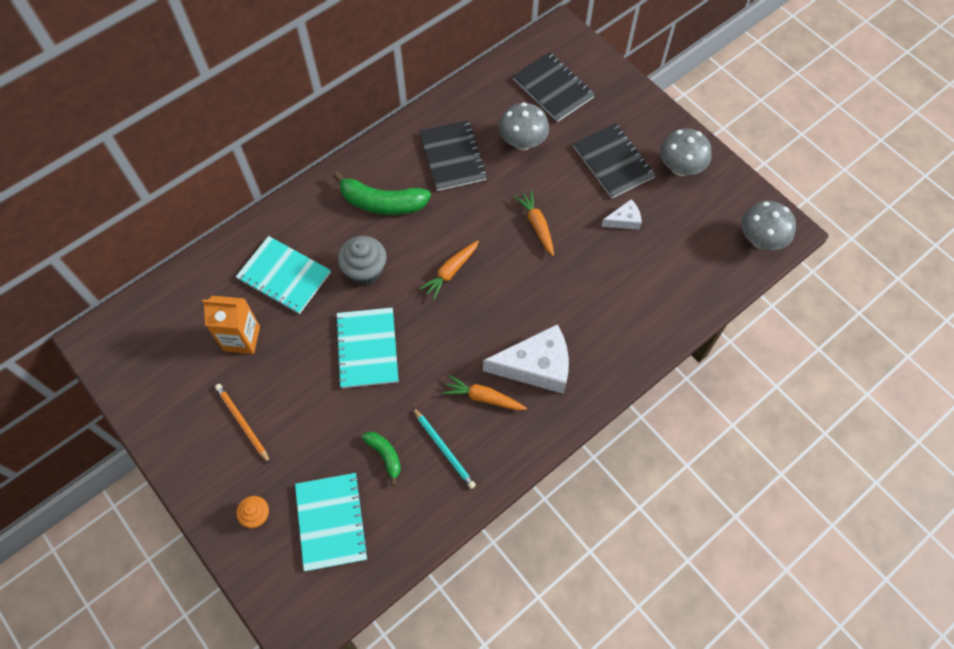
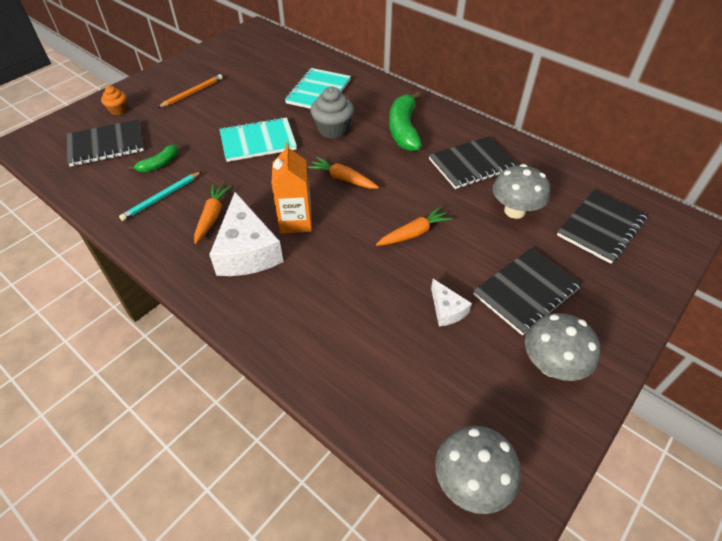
camera: 80 degrees right, 15 degrees down
(242, 338) = (261, 82): orange carton -> orange carton (296, 221)
(331, 522) = (106, 145): turquoise notebook -> black notebook

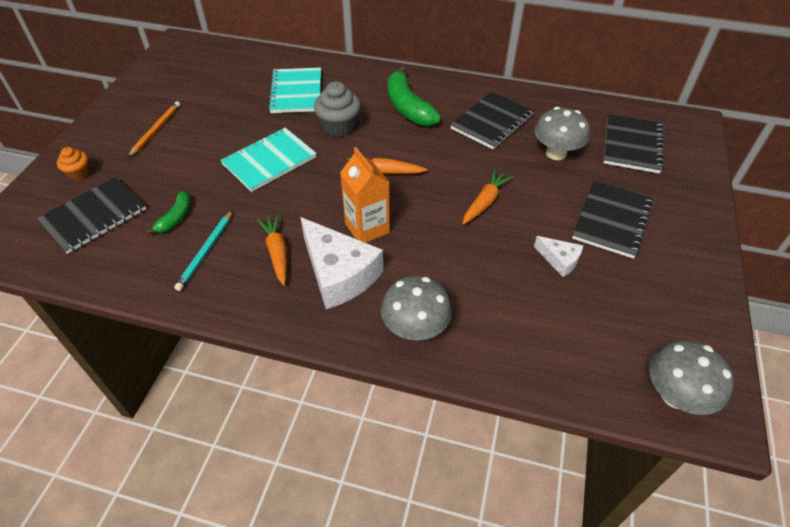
camera: 25 degrees left, 0 degrees up
(551, 365) = (671, 274): grey mushroom -> grey mushroom (415, 328)

